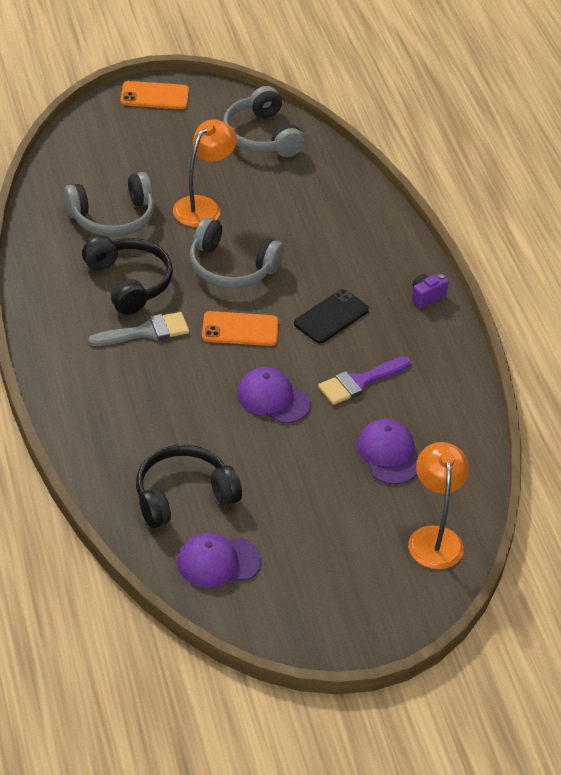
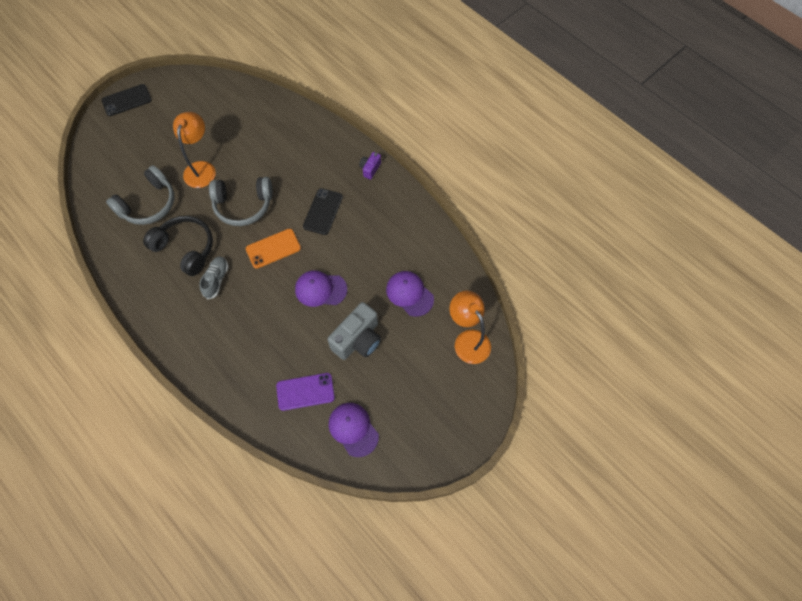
camera: 25 degrees left, 20 degrees up
(146, 332) = (216, 280): grey brush -> grey shoe
(154, 96) = (127, 100): orange phone -> black phone
(183, 495) = (305, 391): black headphones -> purple phone
(218, 562) = (353, 429): purple cap -> purple cap turned 90 degrees clockwise
(261, 136) = (210, 100): grey headphones -> none
(286, 472) = (358, 339): none -> grey camera
(359, 382) = (365, 250): purple brush -> none

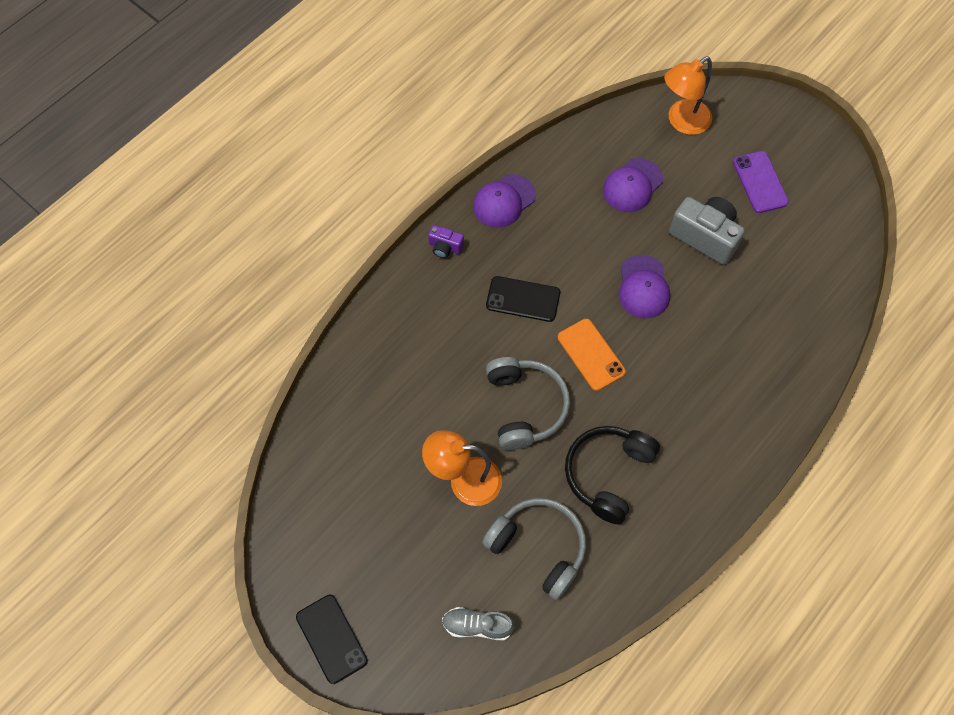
camera: 95 degrees left, 0 degrees up
(216, 280) = (651, 421): grey shoe -> grey shoe (477, 625)
(305, 391) = (784, 287): purple phone -> purple phone (760, 182)
(353, 429) = (817, 230): purple cap -> purple cap (504, 201)

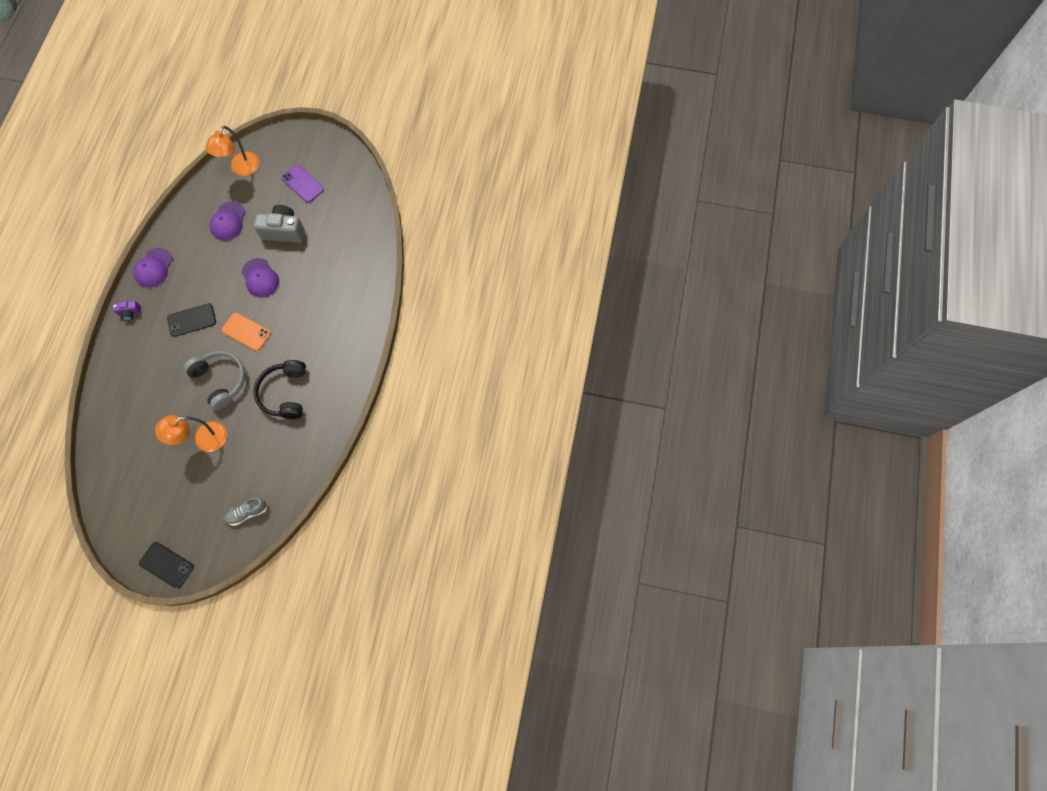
camera: 30 degrees left, 5 degrees up
(539, 547) = (263, 453): grey headphones -> none

